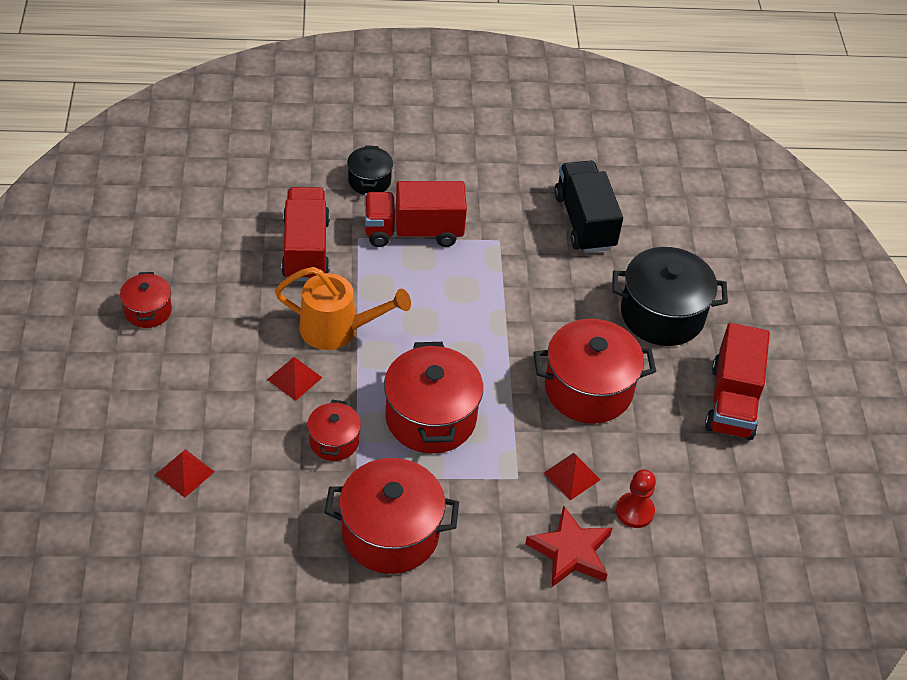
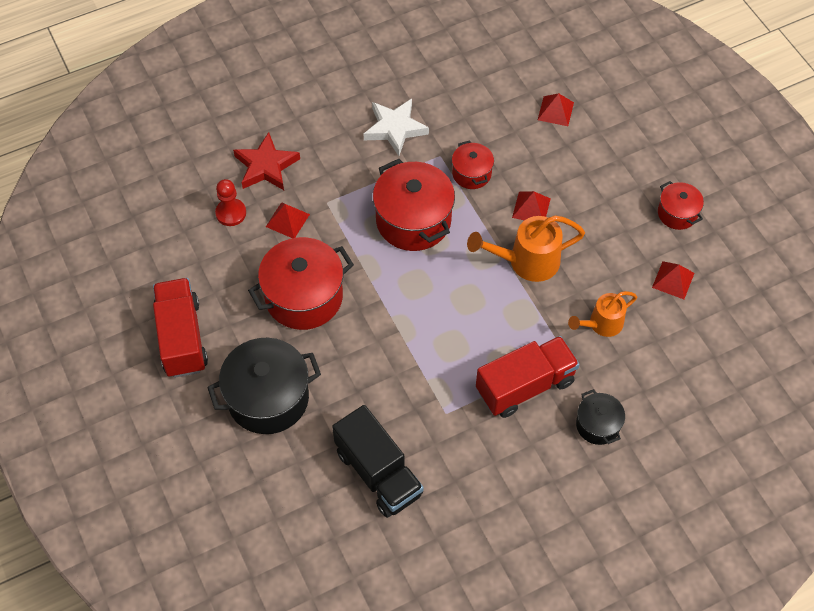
camera: 160 degrees right, 10 degrees up
(206, 257) = (673, 280): none -> red pyramid
(306, 249) = (601, 324): red truck -> orange watering can
(390, 533) = (395, 129): red pot -> white star

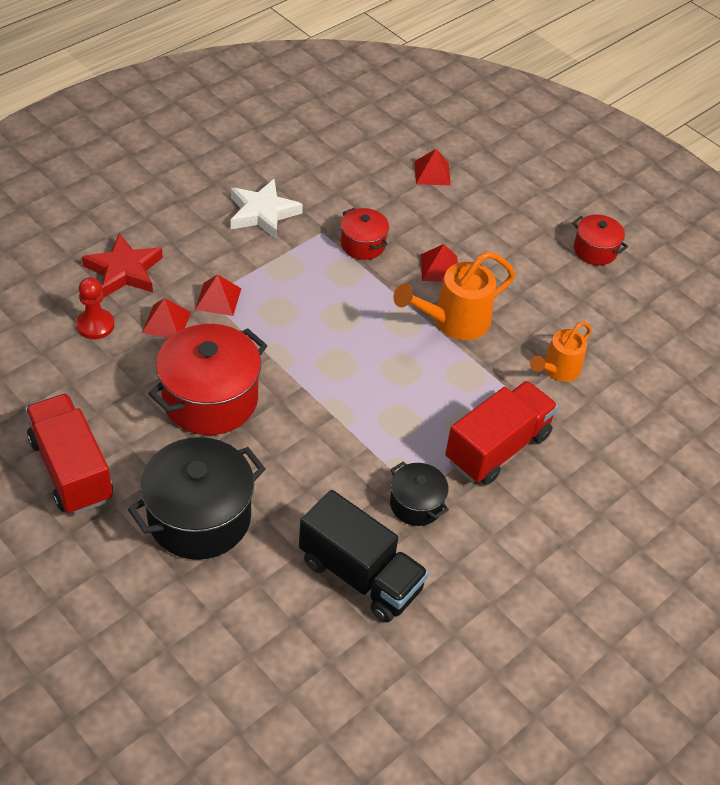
camera: 20 degrees left, 10 degrees down
(413, 220) = (313, 300): red pot -> none
(597, 425) = (592, 473): black pot -> black pot (416, 504)
(673, 280) = (616, 314): red pyramid -> red pyramid (218, 299)

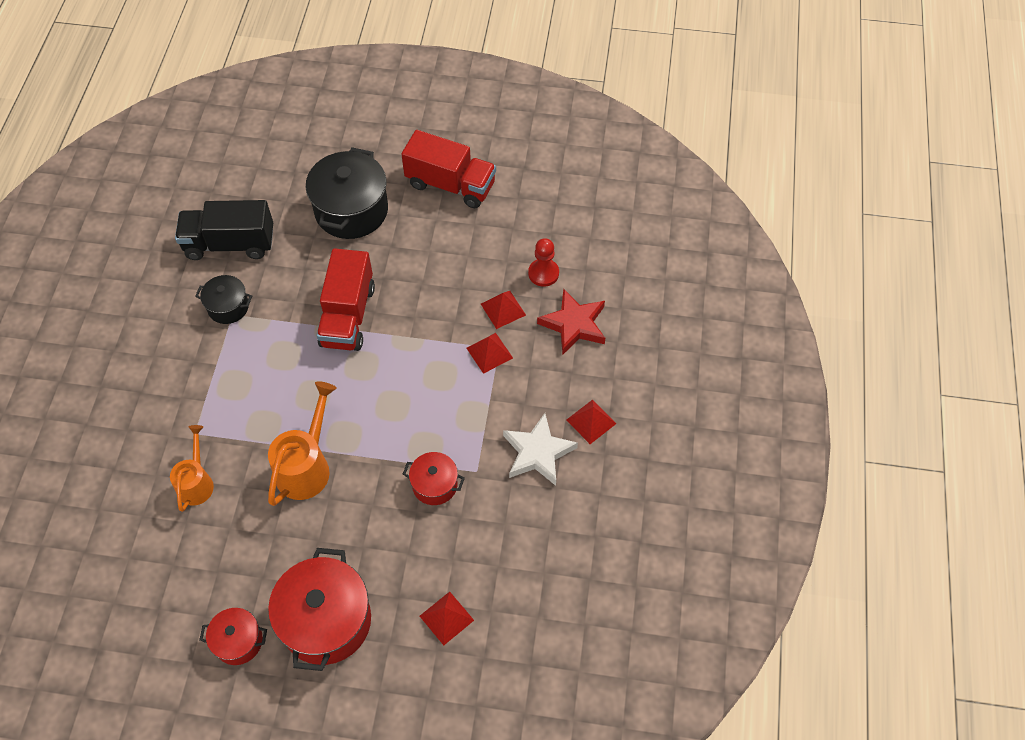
camera: 145 degrees right, 10 degrees up
(210, 399) = (418, 280): red pot -> red pot (326, 621)
(439, 268) = (356, 510): red pyramid -> red pyramid (591, 421)
(497, 448) = (201, 384): red truck -> red truck (348, 316)

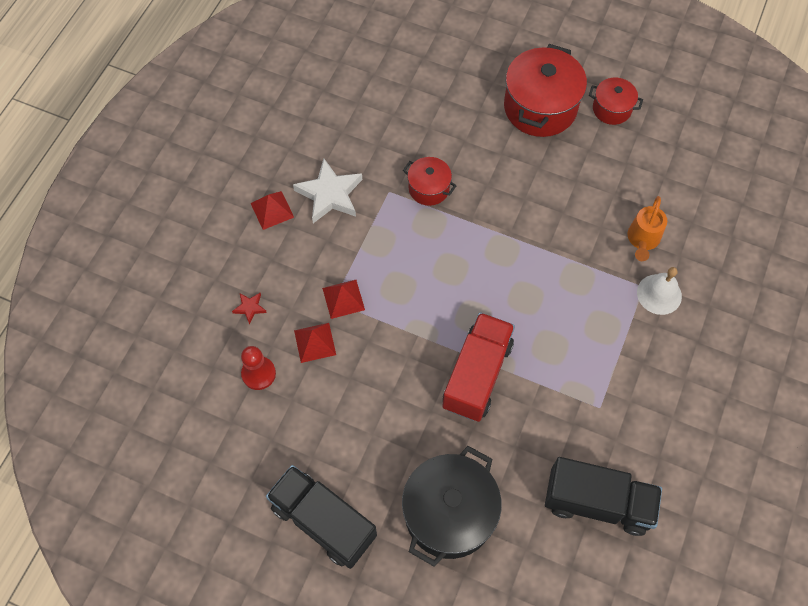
camera: 165 degrees left, 5 degrees up
(178, 429) = (659, 294): none -> white bell
(228, 307) = (604, 418): black pot -> none
(306, 466) = (540, 231): orange watering can -> none
(446, 618) = (444, 89): red pyramid -> none
(450, 184) = (323, 521): red truck -> black truck
(574, 324) = (250, 308): red star -> red star, size x0.46

